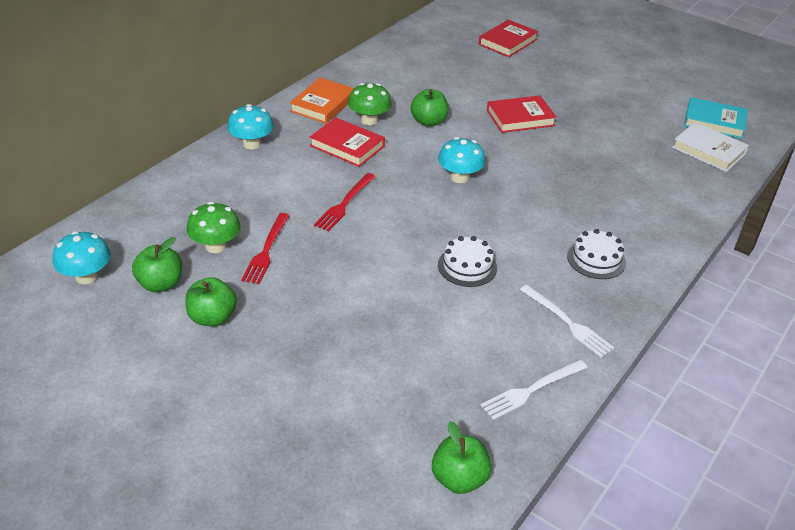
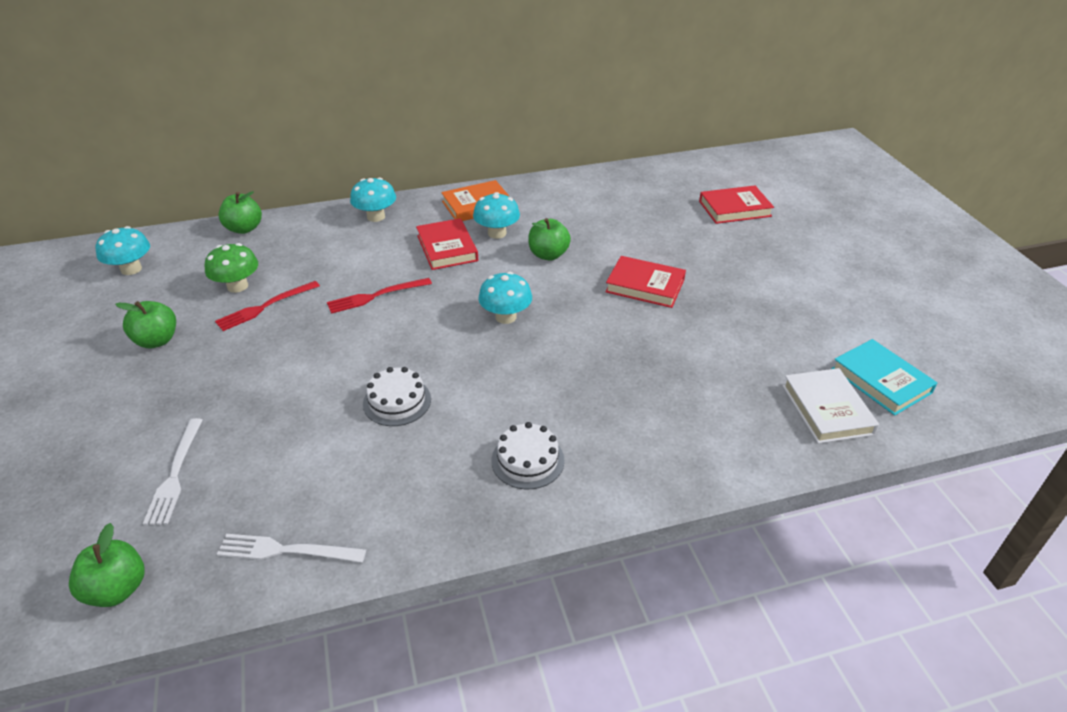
camera: 40 degrees right, 0 degrees up
(160, 284) = (163, 297): green apple -> green apple (244, 229)
(369, 120) = (497, 233): green mushroom -> turquoise mushroom
(567, 322) = (410, 506): white fork -> white fork (175, 474)

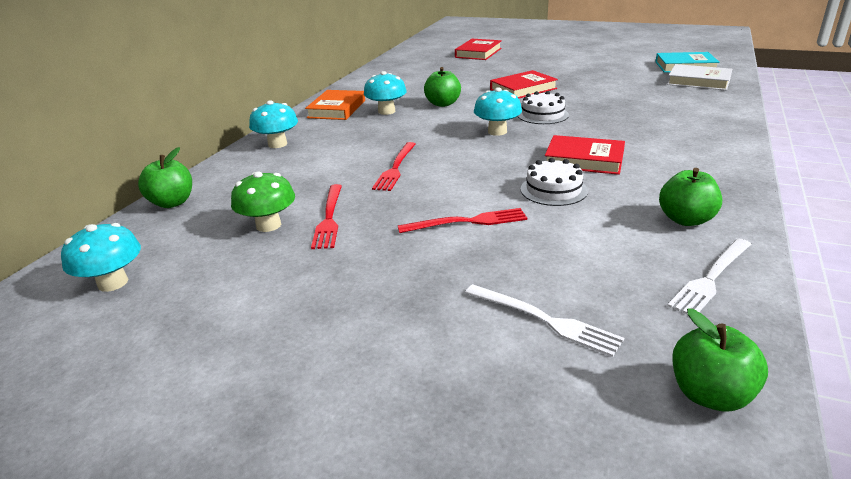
camera: 50 degrees left, 10 degrees down
(157, 340) = (289, 290): green apple -> green apple (685, 220)
(302, 376) = (467, 222): none -> red fork
(447, 248) = (375, 130): red book -> red book (584, 160)
(527, 460) = (674, 161): white cake -> white cake (542, 115)

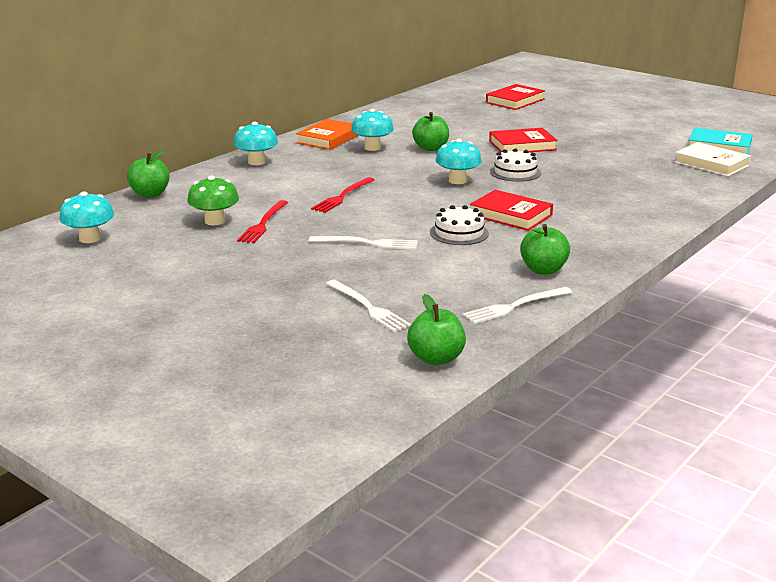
camera: 15 degrees right, 5 degrees down
(467, 222) = (367, 243): red fork -> white fork

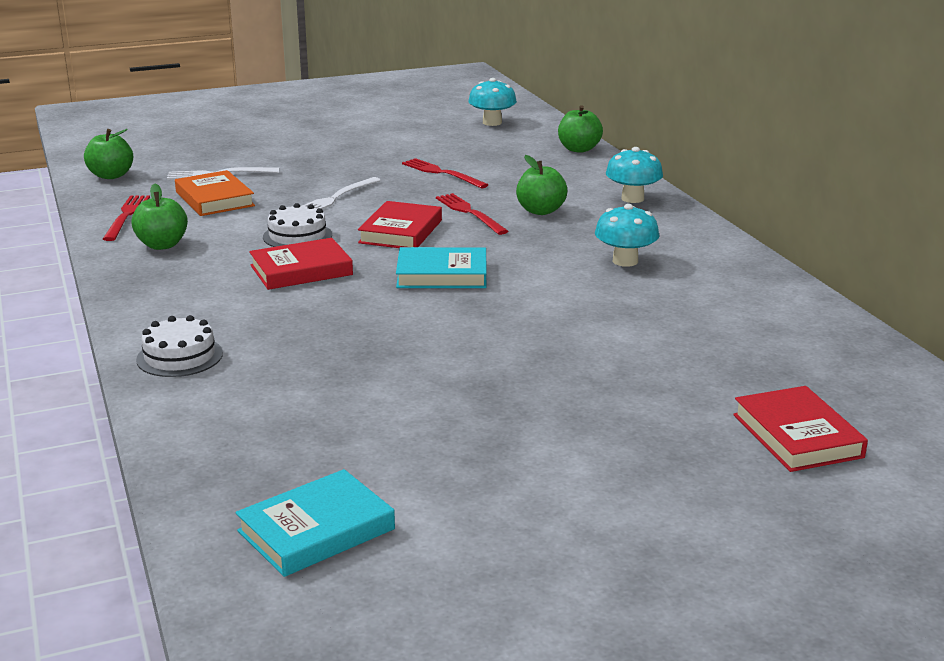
camera: 120 degrees right, 0 degrees up
(215, 221) = (474, 160): green mushroom -> none
(328, 139) = (690, 246): orange book -> orange book (214, 199)
(431, 148) = (584, 292): green apple -> green apple (540, 211)
(457, 180) = (442, 274): turquoise mushroom -> turquoise book
(515, 172) = (426, 314): white cake -> white cake (179, 356)
(515, 306) = (126, 216): white fork -> red fork
(522, 145) = (528, 355): red book -> red book (401, 231)
(711, 164) = (257, 475): white book -> none

